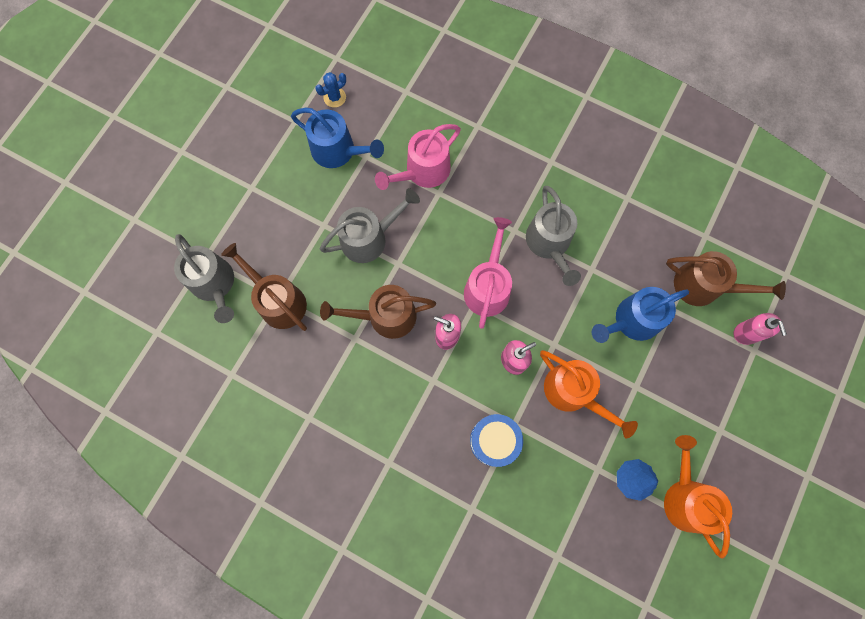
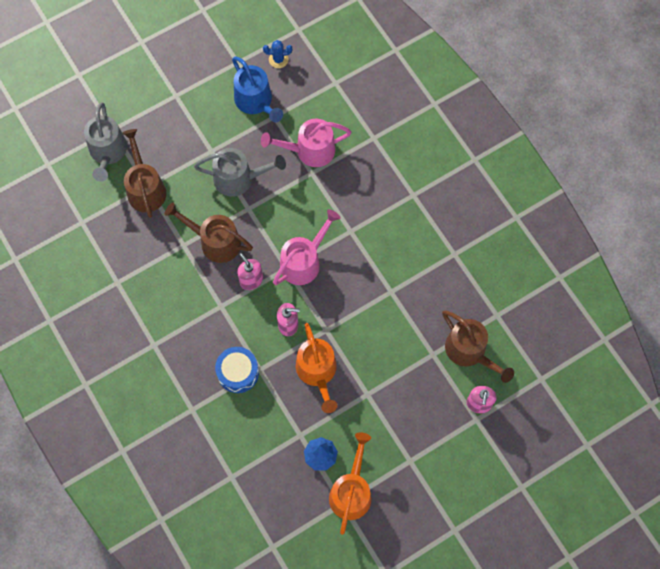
camera: 30 degrees right, 5 degrees down
(549, 243) = (371, 255): grey watering can -> none
(632, 321) = (396, 346): blue watering can -> none

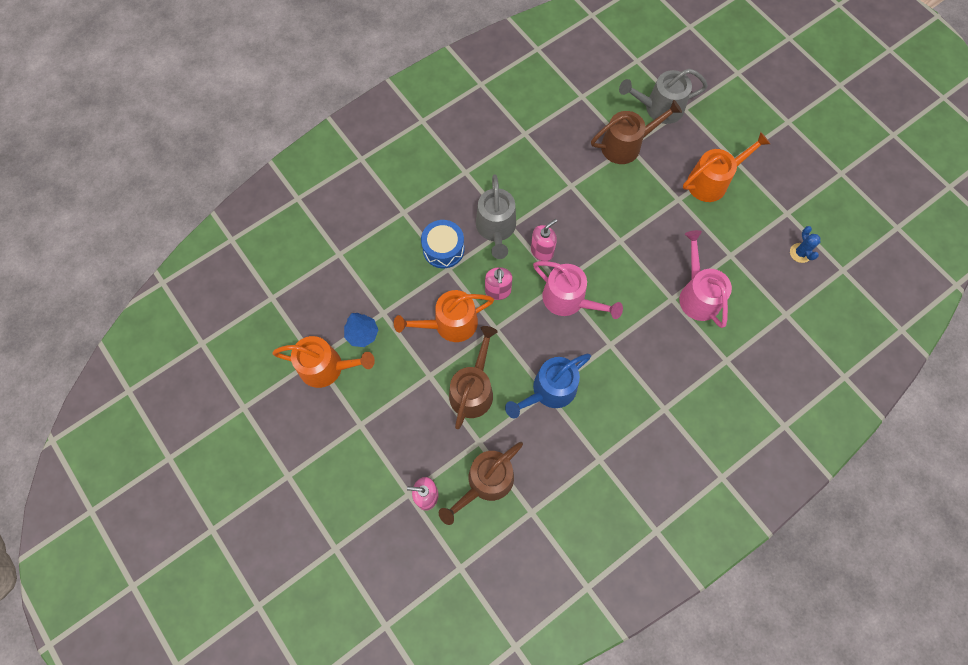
camera: 85 degrees right, 0 degrees up
(196, 119) = (712, 181): none -> orange watering can
(215, 242) = (579, 214): brown watering can -> brown watering can (473, 389)
(238, 178) = (652, 228): grey watering can -> grey watering can (496, 228)
(256, 101) = (744, 235): blue watering can -> blue watering can (549, 390)

